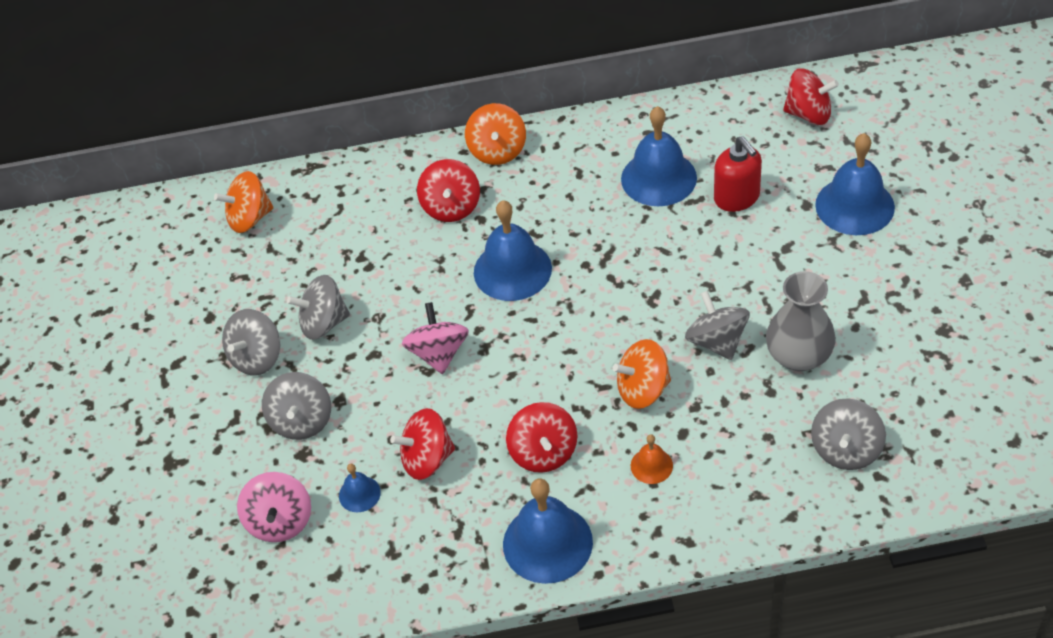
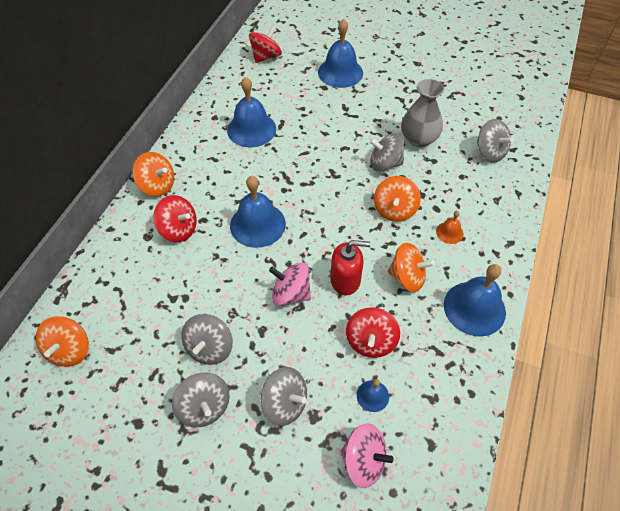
camera: 65 degrees left, 5 degrees up
(543, 452) = (407, 277): red spinning top -> orange spinning top
(737, 197) = (295, 108): red soap dispenser -> red soap dispenser (345, 280)

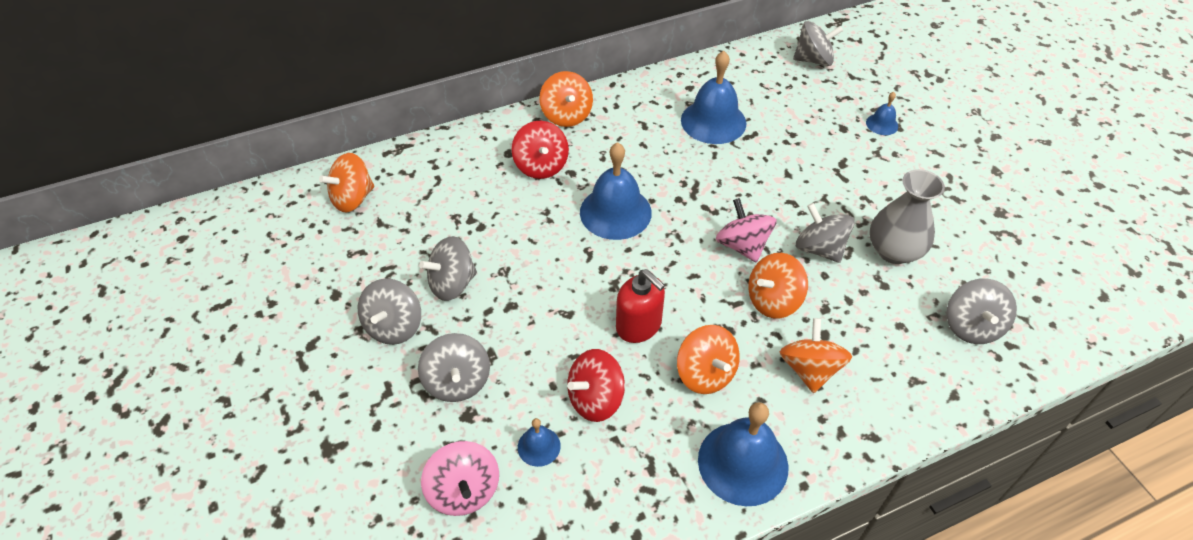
camera: 45 degrees right, 5 degrees down
(266, 56) = (813, 60): red spinning top -> grey spinning top
(291, 294) = (573, 296): pink spinning top -> pink spinning top (742, 245)
(340, 72) = (882, 124): blue bell -> blue bell, size x0.48
(449, 232) = (809, 369): orange bell -> orange spinning top

